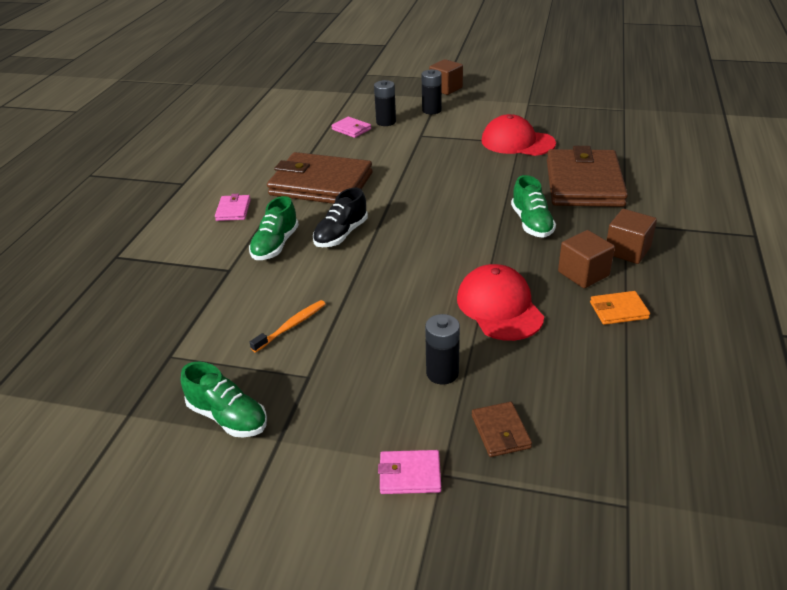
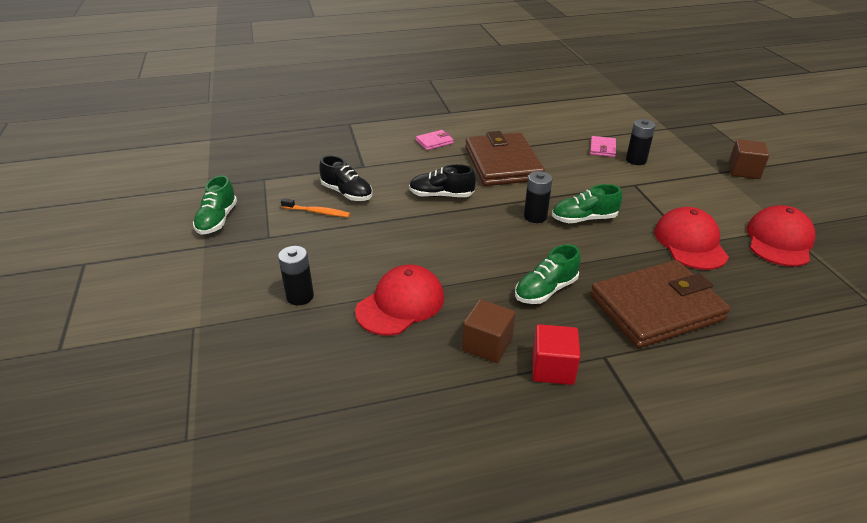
camera: 60 degrees right, 0 degrees up
(274, 295) = (347, 193): none -> black shoe
(275, 245) = (405, 173): green shoe -> green shoe (584, 219)
(410, 474) = (188, 312): pink wallet -> none
(431, 110) = (688, 176): black battery -> black battery (535, 216)
(500, 431) = (246, 345): brown wallet -> none
(540, 110) = (779, 240): none -> red cap
(618, 310) = (443, 382): orange wallet -> none
(627, 251) = (552, 368): brown cube -> red cube

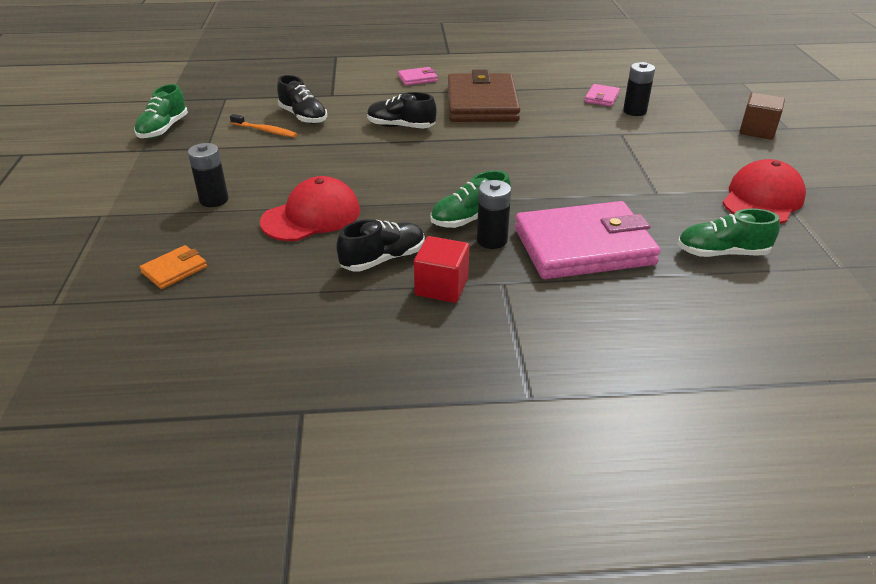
camera: 10 degrees right, 0 degrees up
(294, 383) = (174, 270): none -> orange wallet
(487, 344) = (383, 259): brown cube -> black shoe
(535, 216) = (492, 153): black battery -> black battery (492, 240)
(584, 219) = (546, 160): green shoe -> green shoe (722, 253)
(656, 308) = (583, 246): brown wallet -> pink wallet
(690, 243) = (655, 192): red cap -> none

